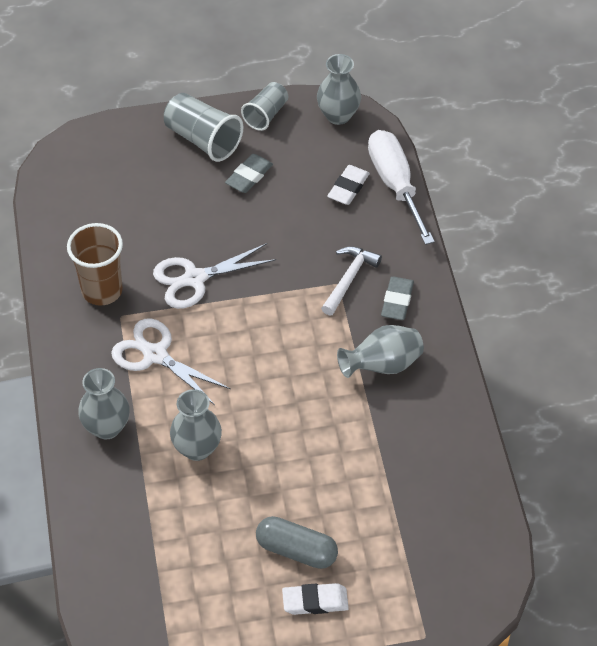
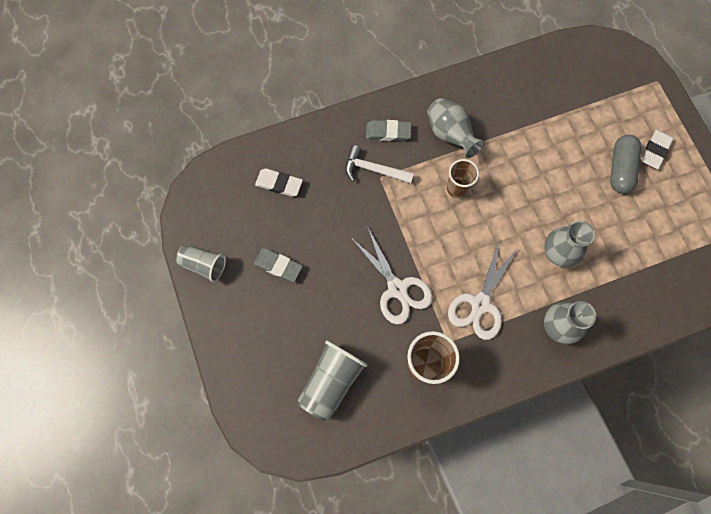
camera: 100 degrees left, 20 degrees up
(203, 139) = (240, 314): grey cup -> grey cup (331, 382)
(306, 359) = (457, 188): none -> brown cup
(315, 601) = (654, 150): white eraser -> white eraser turned 45 degrees clockwise
(338, 115) = (198, 204): grey vase -> none
(395, 184) = (270, 148): white screwdriver -> none

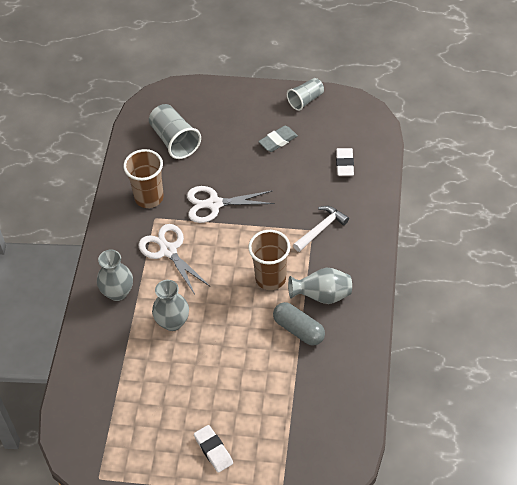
camera: 120 degrees right, 20 degrees down
(279, 184) = (344, 164): white eraser -> white eraser turned 45 degrees counterclockwise
(388, 132) = (349, 252): grey eraser -> none
(457, 188) = (270, 278): brown cup -> brown cup, size x1.52
(620, 169) = (214, 411): grey capsule -> grey capsule (299, 330)

